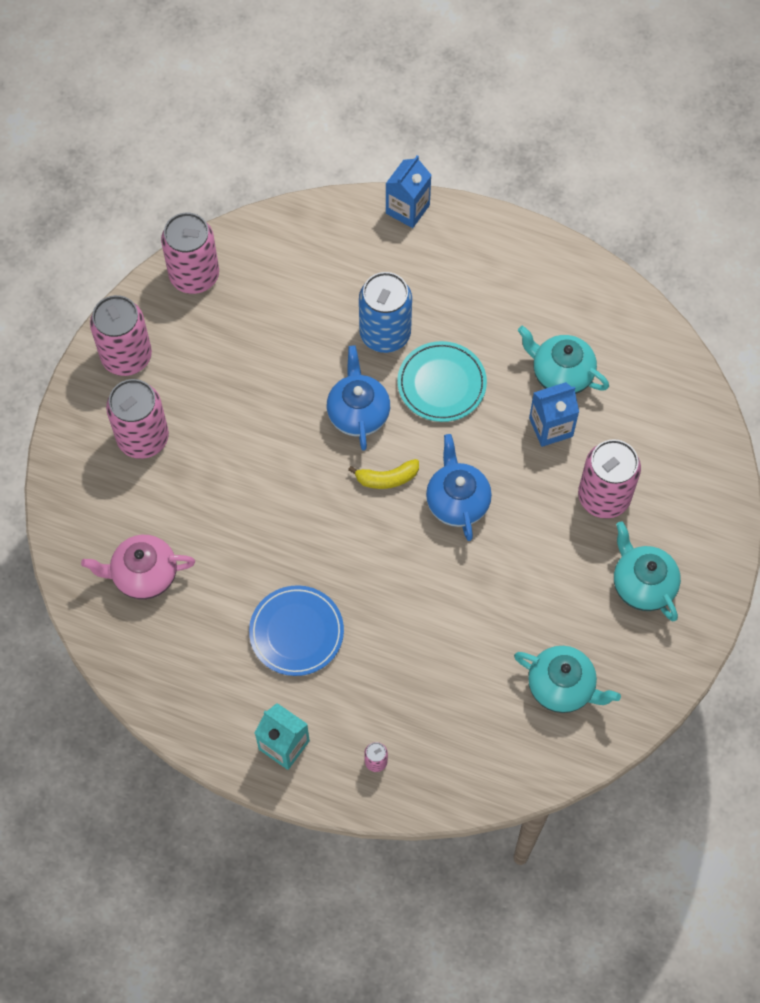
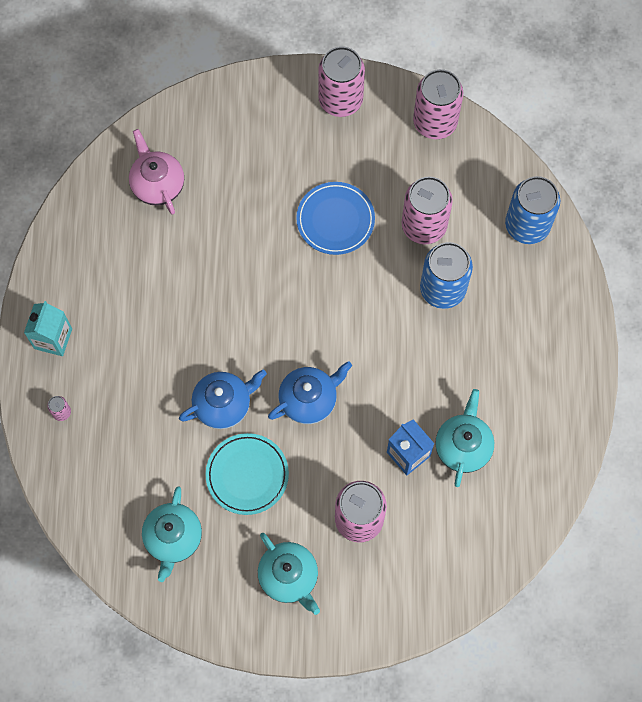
camera: 70 degrees right, 5 degrees up
(143, 438) = (273, 139): pink can -> pink can (424, 226)
(296, 632) = (149, 314): blue plate -> blue plate (335, 220)
(347, 233) = (527, 226): none -> blue can
(358, 413) = (360, 294): blue teapot -> blue teapot (223, 405)
(387, 478) = (309, 337): yellow banana -> none
(407, 209) = (572, 266): blue carton -> none
(441, 384) = (413, 351): turquoise plate -> turquoise plate (247, 475)
(642, 584) = (289, 577): turquoise teapot -> turquoise teapot turned 105 degrees clockwise

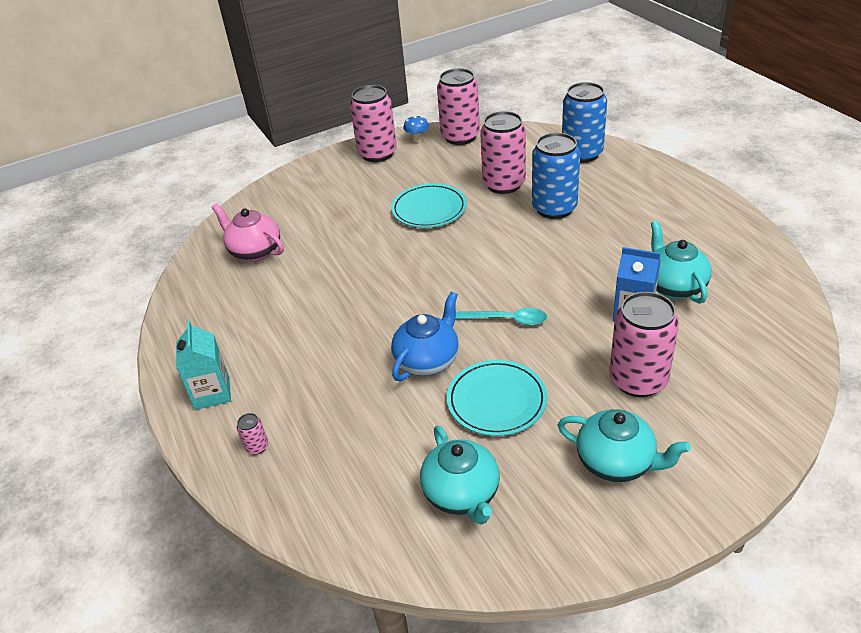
camera: 25 degrees left, 30 degrees down
(309, 400) = (507, 320): blue teapot -> turquoise spoon
(335, 220) = (429, 209): blue plate -> turquoise plate
(391, 100) = (417, 139): none -> blue mushroom

